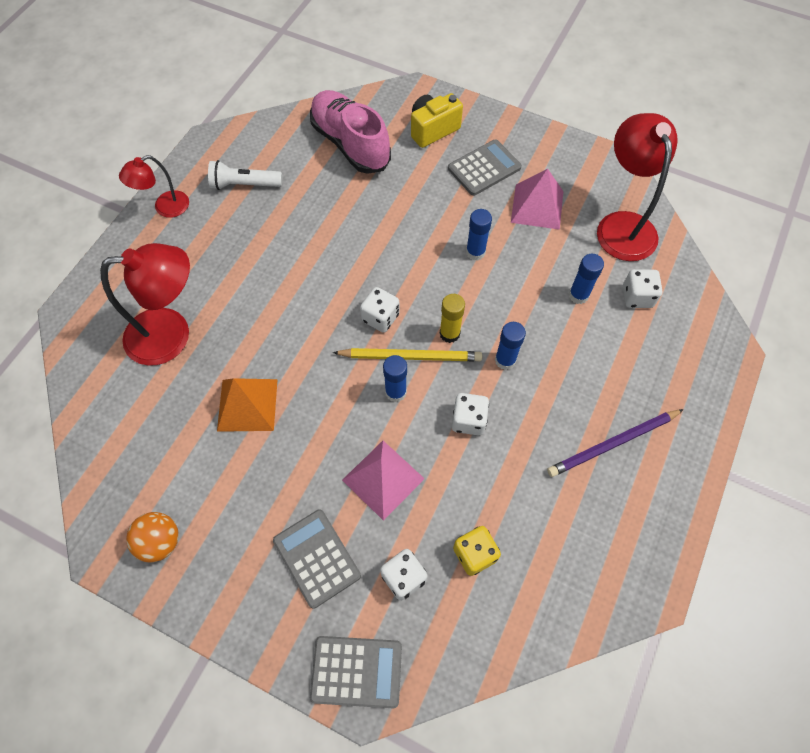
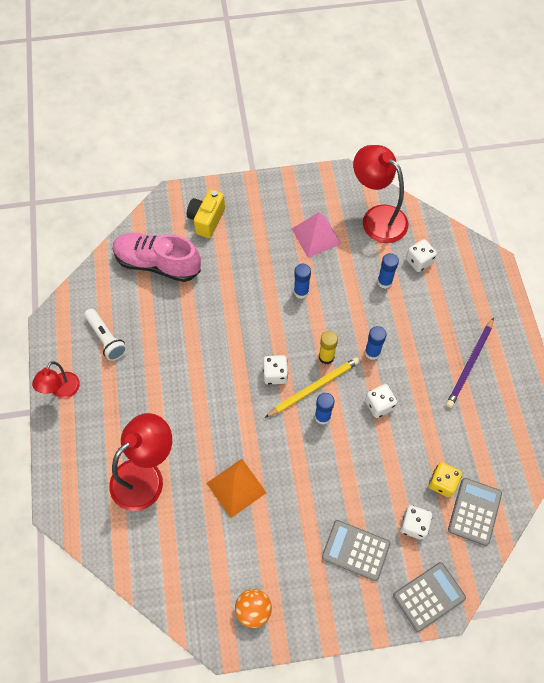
camera: 35 degrees left, 0 degrees up
(244, 185) = (106, 339): white flashlight -> white flashlight turned 90 degrees counterclockwise
(383, 479) = (357, 476): pink pyramid -> none
(484, 168) = (262, 228): grey calculator -> grey calculator (474, 511)

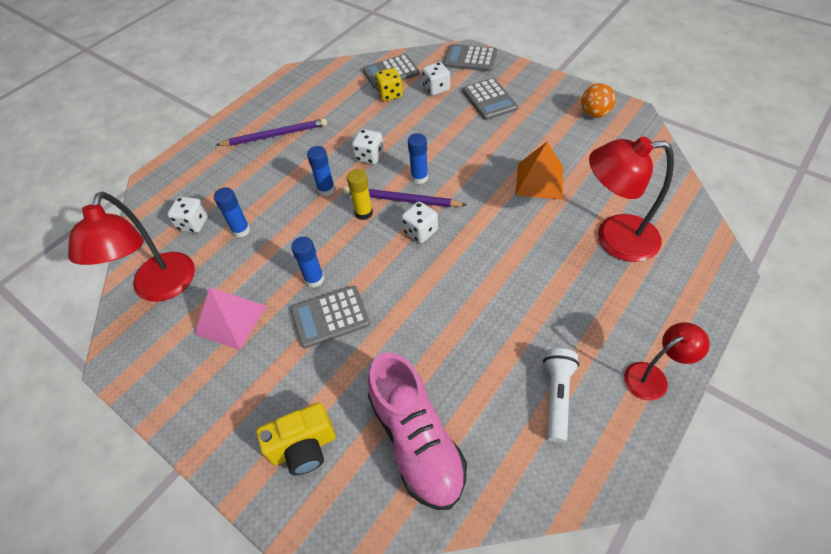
camera: 130 degrees left, 10 degrees down
(266, 280) = (330, 317): none -> grey calculator
(314, 387) = (401, 200): yellow pencil -> purple pencil

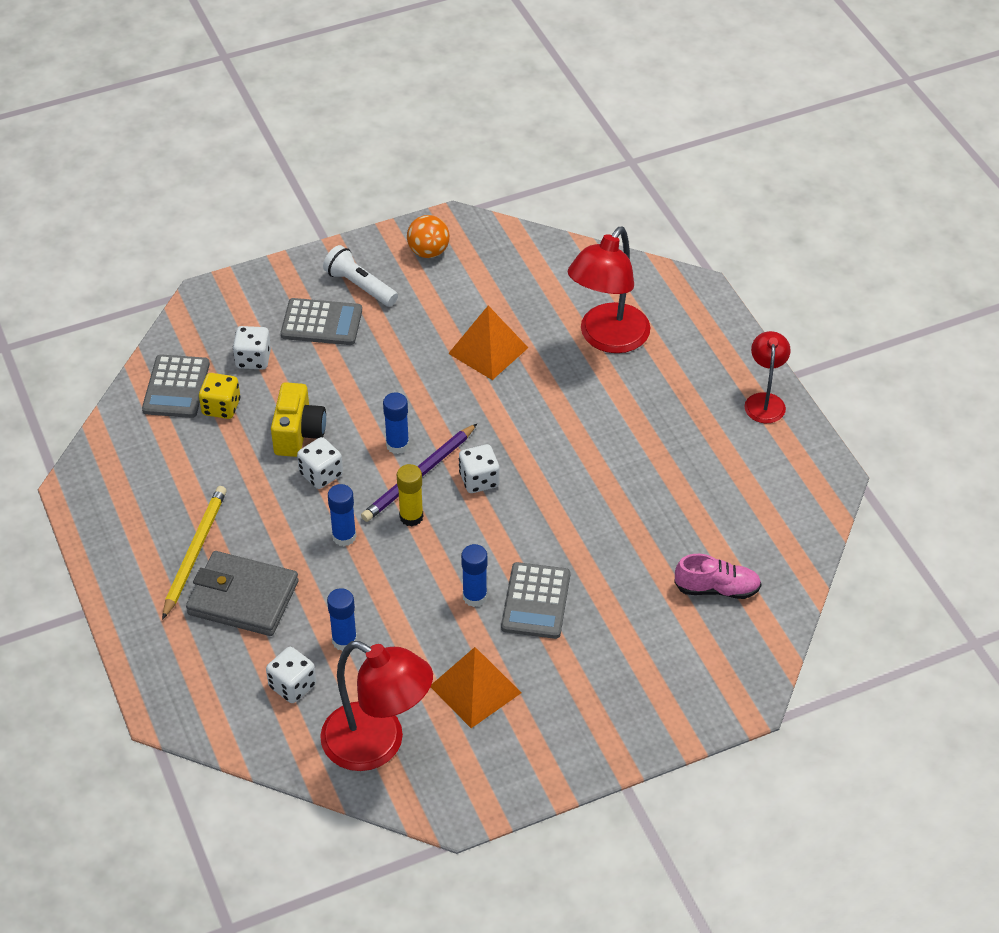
camera: 65 degrees left, 5 degrees down
(231, 319) = (475, 689): pink pyramid -> orange pyramid
(252, 170) = (243, 597): none -> grey wallet
(275, 135) = (194, 552): purple pencil -> yellow pencil
(304, 447) = (669, 674): yellow camera -> yellow camera (298, 434)
(416, 441) = (717, 589): pink shoe -> pink shoe, size x0.56
(470, 59) = (226, 301): grey calculator -> none
(557, 396) = (739, 473): white flashlight -> white flashlight (360, 286)

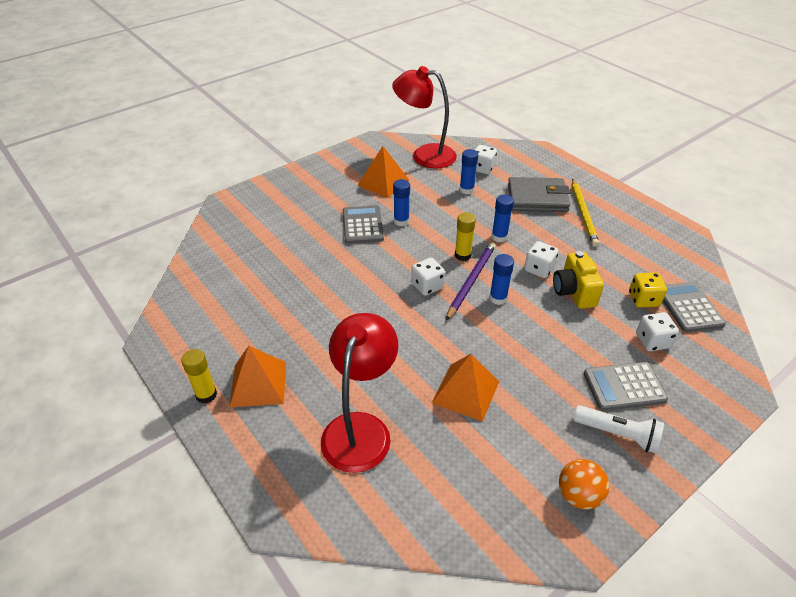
camera: 165 degrees right, 5 degrees down
(708, 401) = (258, 384): none -> orange pyramid
(717, 589) = (245, 251): pink shoe -> none
(764, 401) = (206, 395): red lamp -> yellow glue stick

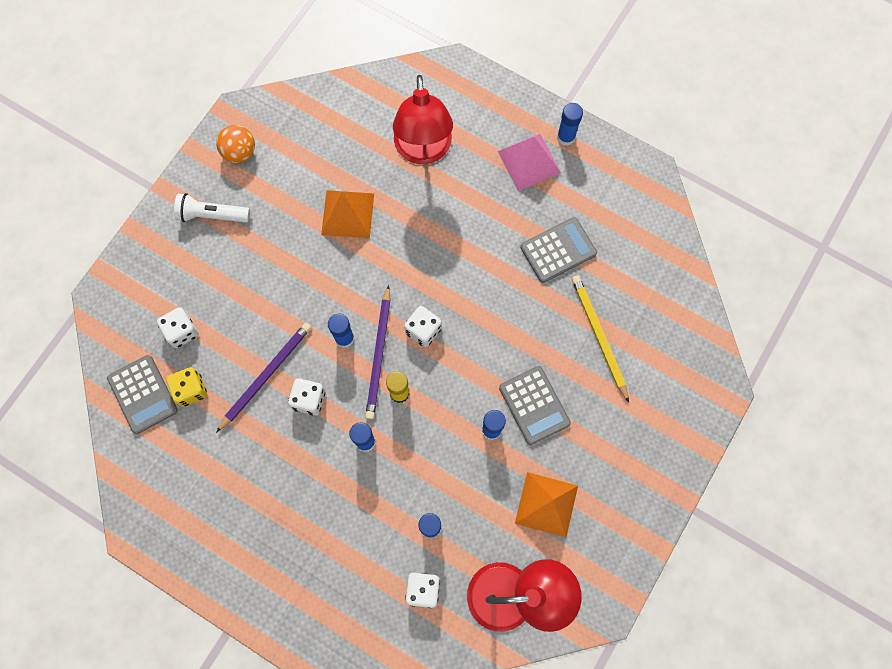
camera: 160 degrees right, 30 degrees up
(206, 395) = (565, 137): yellow glue stick -> blue glue stick
(258, 384) = (529, 162): orange pyramid -> pink pyramid
(537, 198) = (333, 542): grey wallet -> none
(574, 292) = (266, 375): yellow camera -> purple pencil
(583, 214) = (269, 528): yellow pencil -> yellow pencil (599, 336)
(624, 387) = (208, 266): grey calculator -> grey calculator (558, 250)

